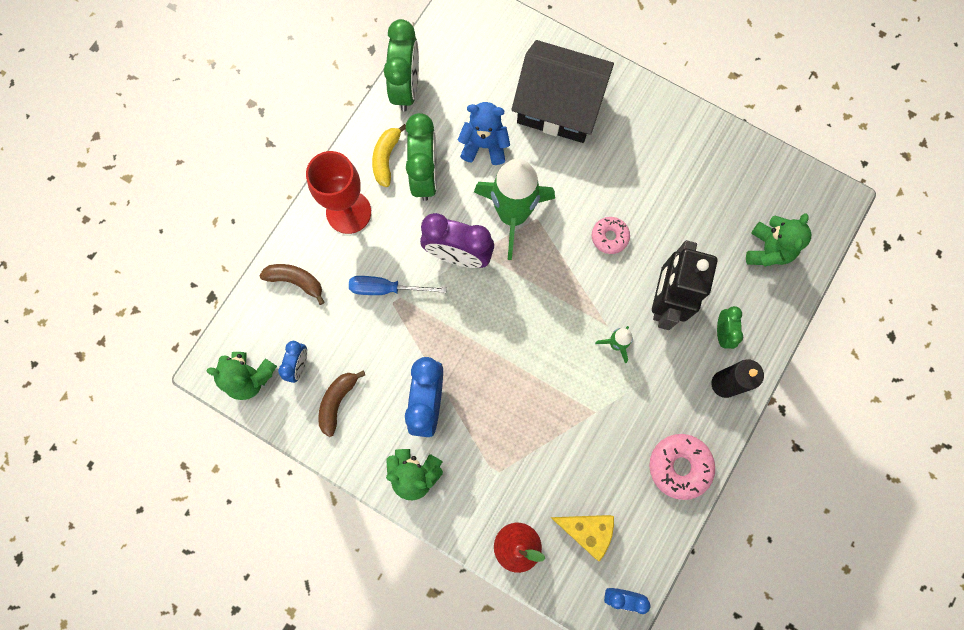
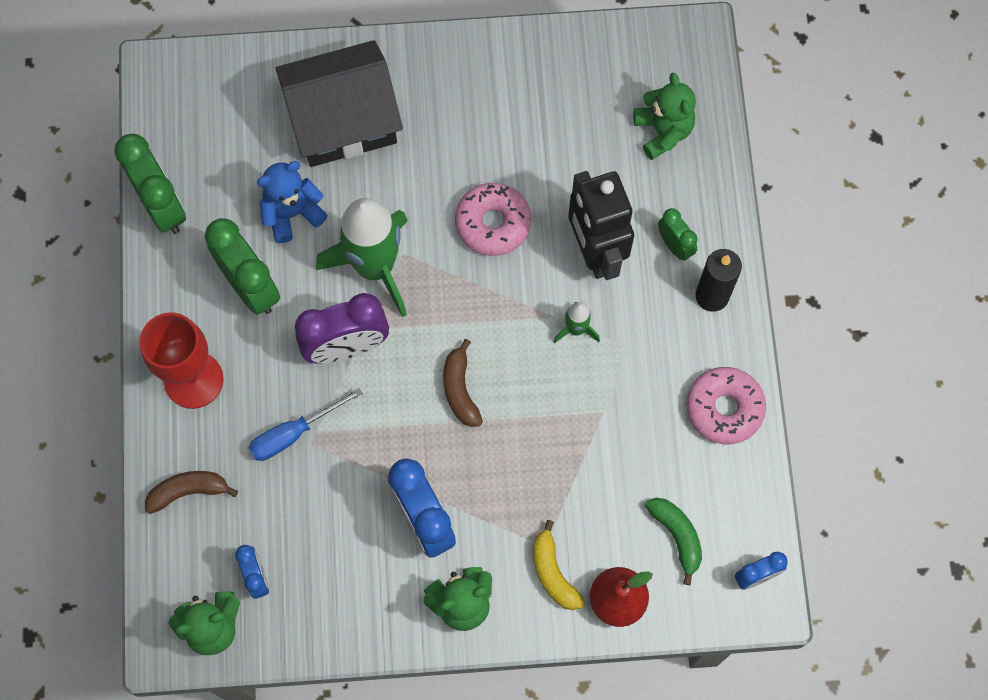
camera: 35 degrees left, 5 degrees down
(337, 402) = (326, 586): brown banana -> brown banana (460, 390)
(386, 158) = (194, 296): yellow banana -> yellow banana (553, 573)
(587, 531) = (677, 536): yellow cheese -> green banana
(609, 237) = (493, 223): pink donut -> pink donut, size x1.58

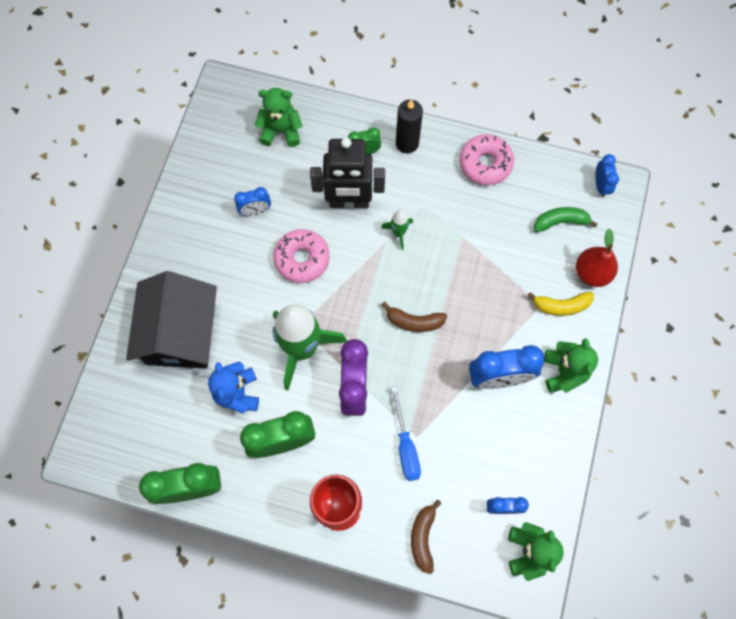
camera: 70 degrees left, 0 degrees up
(537, 143) = (255, 211): none -> blue clock

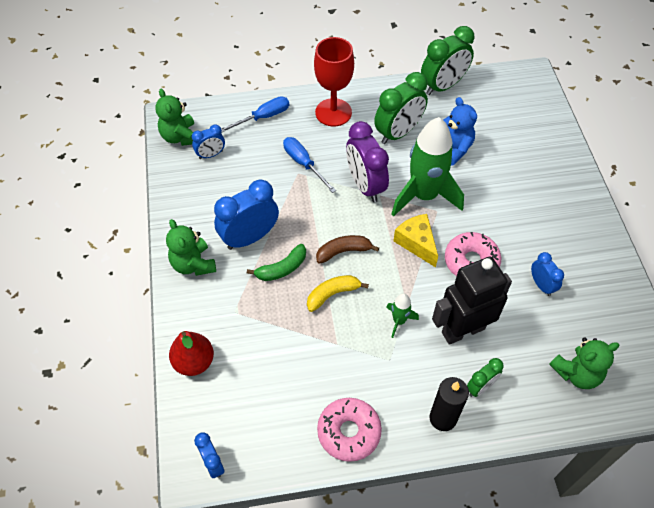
camera: 155 degrees right, 15 degrees down
(181, 333) = (526, 169): black house -> none
(255, 211) = (541, 285): blue clock -> blue clock turned 105 degrees clockwise
(340, 299) = (416, 243): none -> yellow cheese
(423, 537) = (263, 117): brown banana -> blue screwdriver
(560, 222) = (243, 401): green banana -> green banana (282, 268)
(561, 306) = (214, 318): yellow banana -> yellow banana (332, 294)

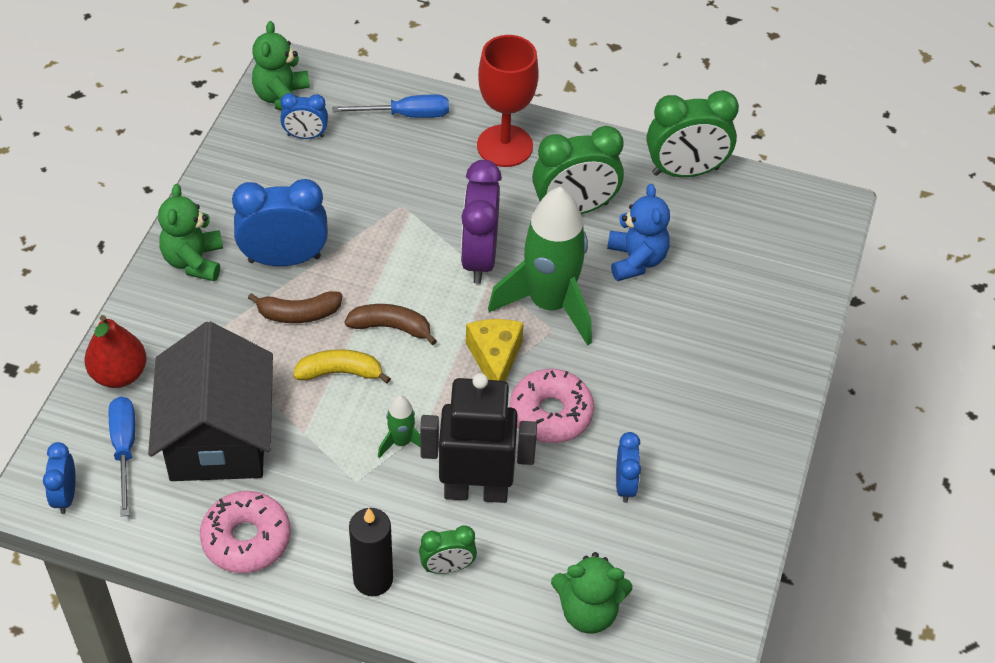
camera: 25 degrees right, 5 degrees down
(282, 268) = (298, 314): green banana -> brown banana
(285, 372) = (218, 436): none -> black house
(304, 164) = (417, 196): blue screwdriver -> blue screwdriver (124, 449)

